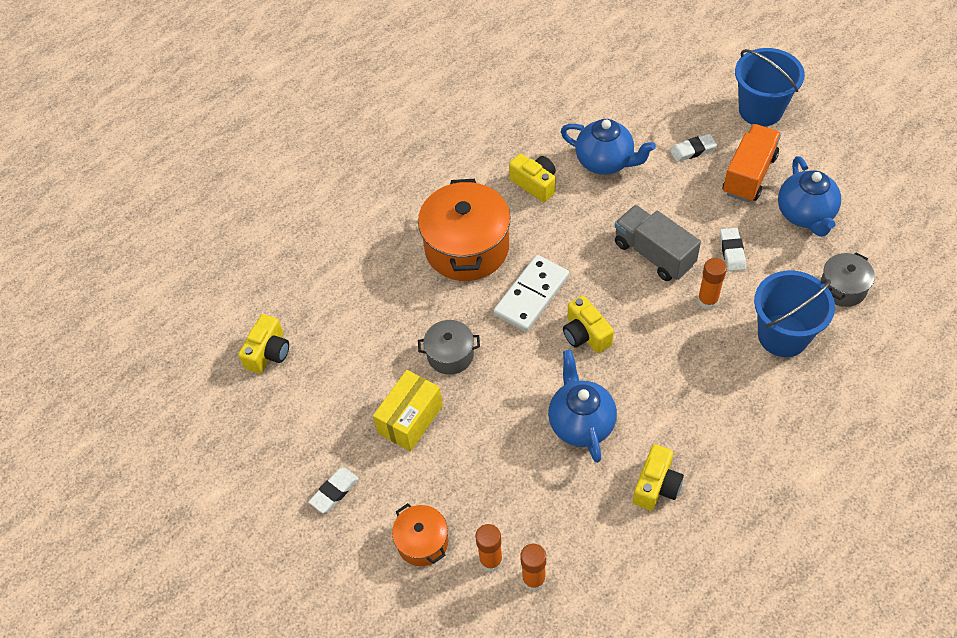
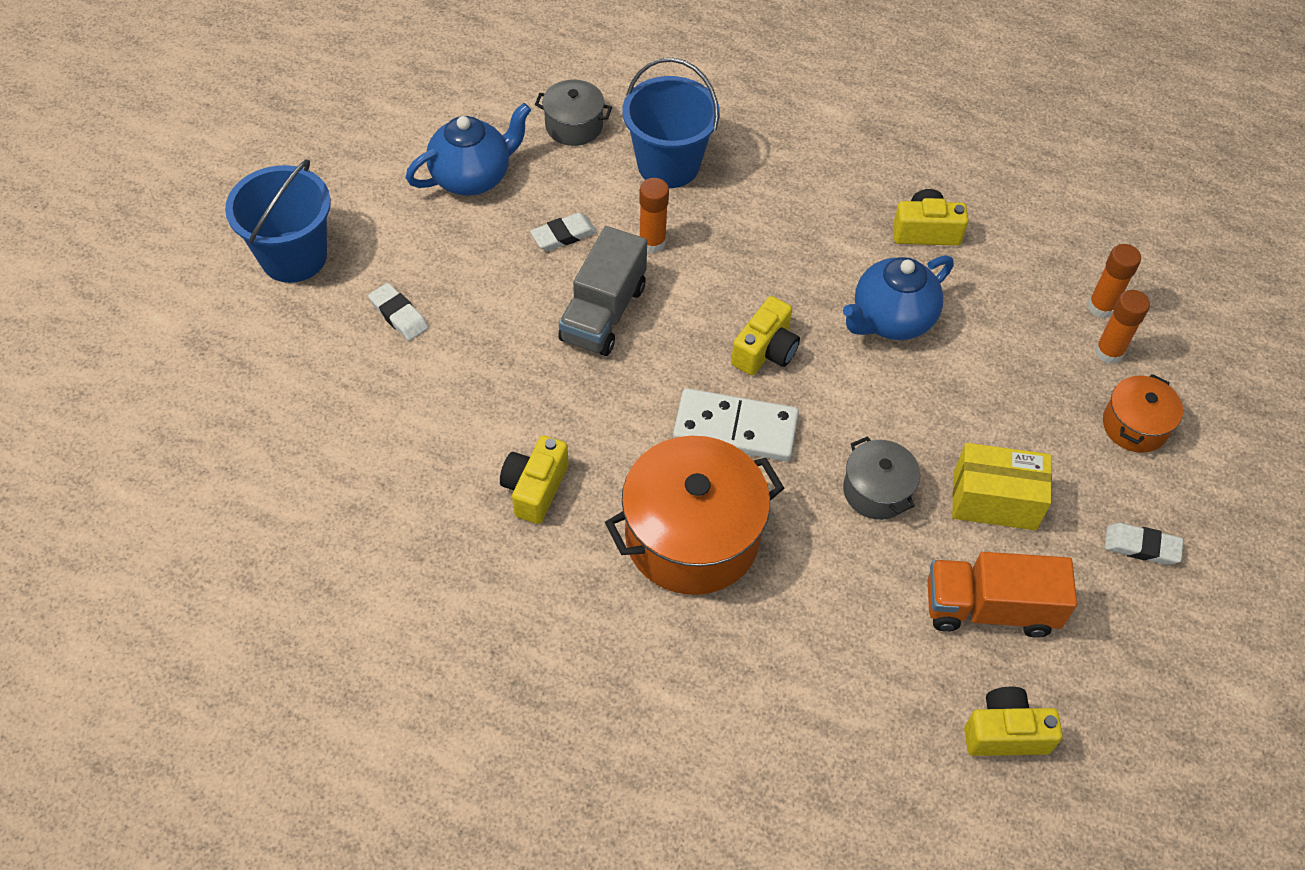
camera: 120 degrees left, 0 degrees up
(605, 162) = (458, 412): blue teapot -> none
(749, 175) = (423, 245): orange truck -> orange truck (989, 608)

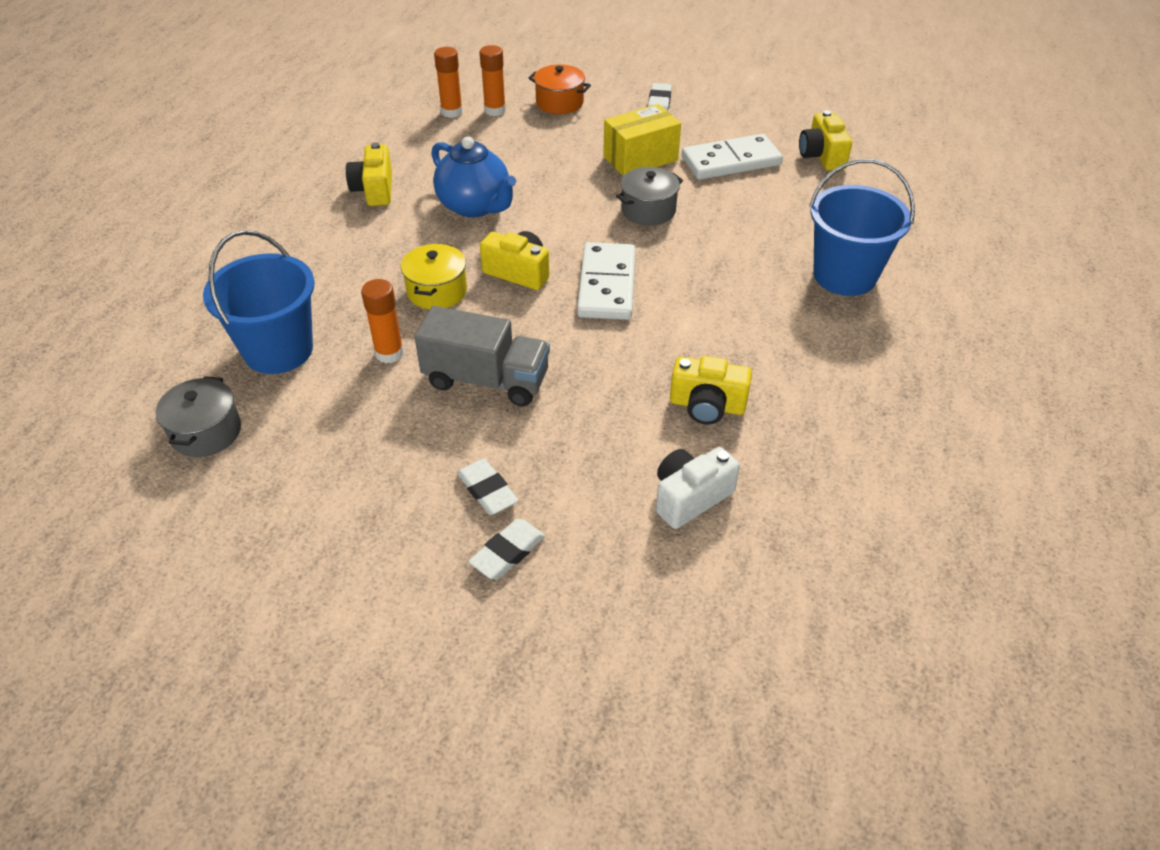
camera: 95 degrees left, 10 degrees down
(294, 257) = (420, 689): blue bucket -> blue bucket (844, 275)
(423, 452) = (690, 497): none -> white camera
(472, 177) = (283, 516): blue teapot -> none
(563, 235) = (380, 421): white eraser -> white eraser (487, 490)
(692, 537) = (723, 302): orange pot -> none
(740, 280) = (437, 291): none -> yellow pot
(989, 608) = (731, 161): orange truck -> white domino
(994, 500) = (640, 158): yellow box -> yellow box turned 60 degrees clockwise

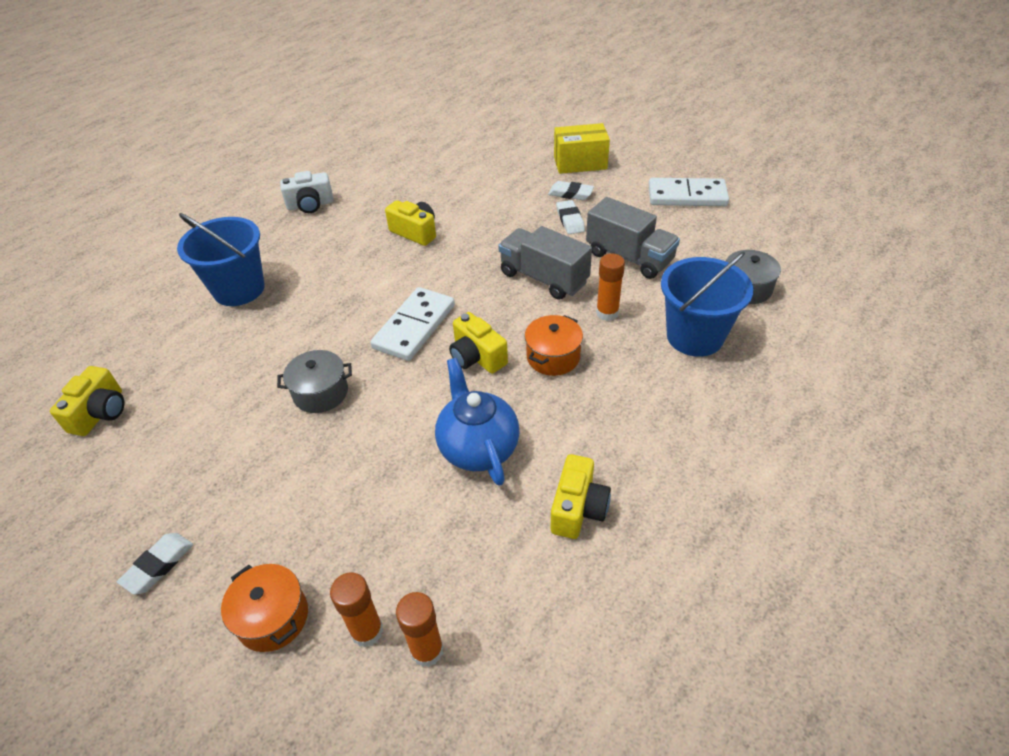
camera: 155 degrees left, 0 degrees up
(376, 443) = (629, 257): none -> grey truck
(437, 291) = (553, 357): yellow pot -> orange pot
(508, 552) = (570, 194): white eraser -> white eraser turned 45 degrees clockwise
(640, 158) = (268, 467): yellow box -> yellow box (580, 163)
(690, 497) = (462, 195): white camera -> white camera (310, 205)
(731, 161) = (187, 433): white domino -> white domino (687, 196)

